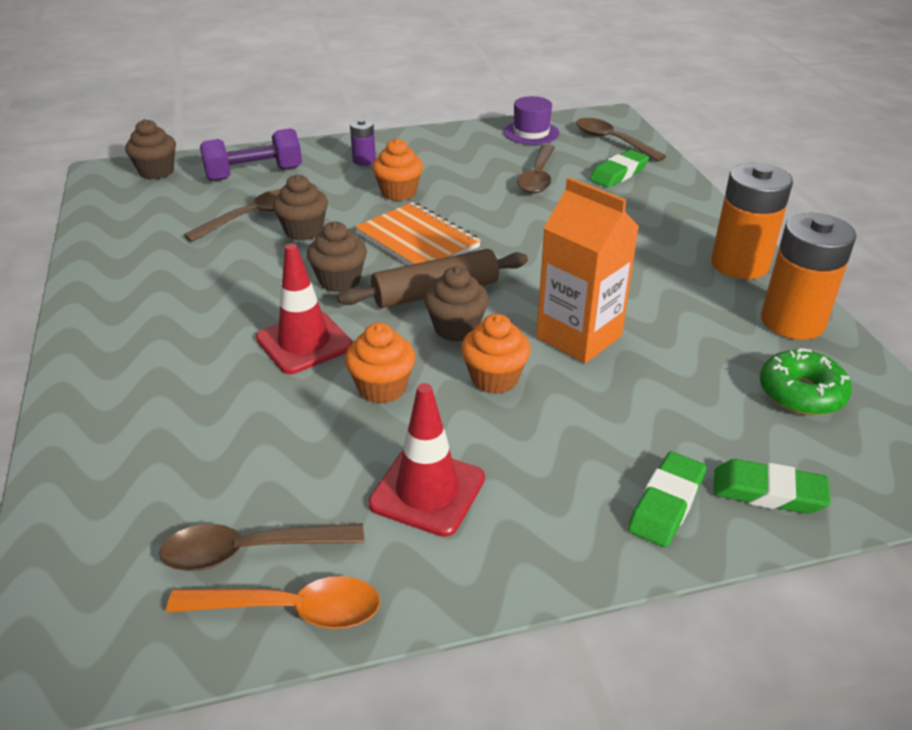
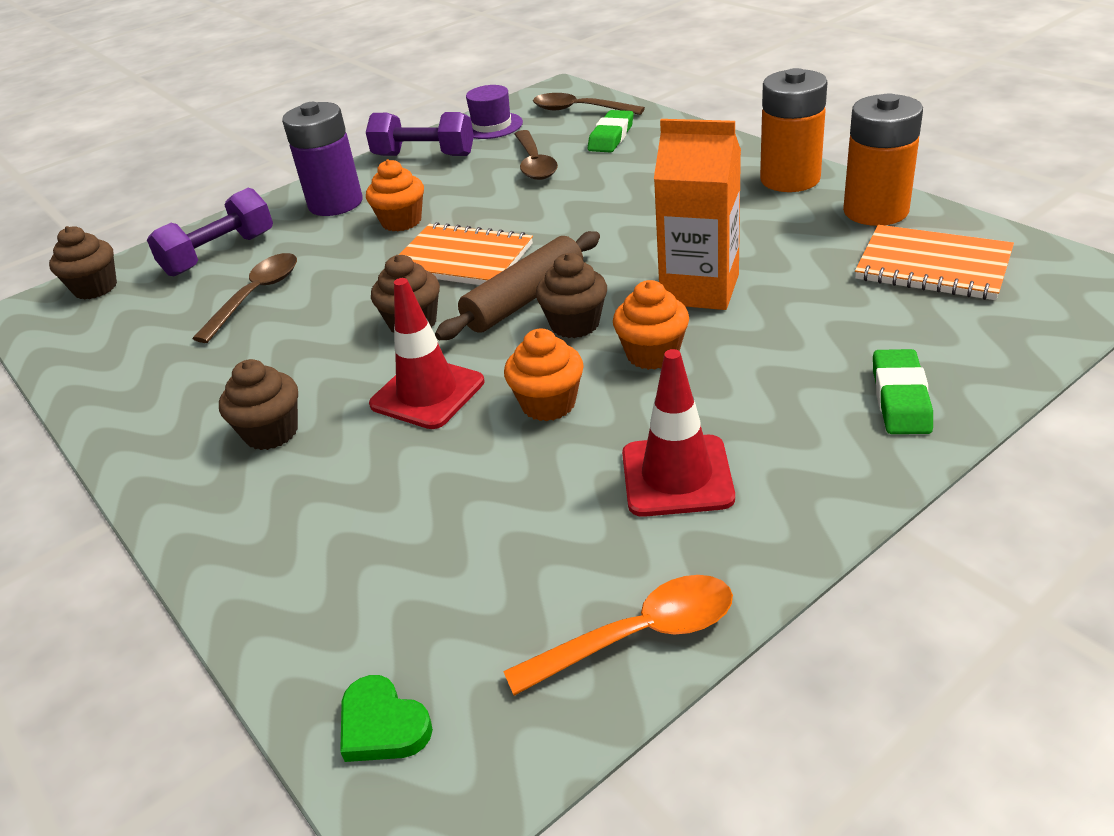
camera: 20 degrees left, 0 degrees up
(70, 589) = (382, 725): none -> green heart
(249, 551) = (547, 604): brown spoon -> none
(303, 231) = (329, 290): brown cupcake -> brown cupcake (271, 432)
(364, 161) = (335, 203): purple battery -> purple battery, size x2.05
(459, 142) = (424, 155): none -> purple dumbbell
(768, 492) = (975, 355): green eraser -> none
(801, 393) = (933, 266): green donut -> orange notebook

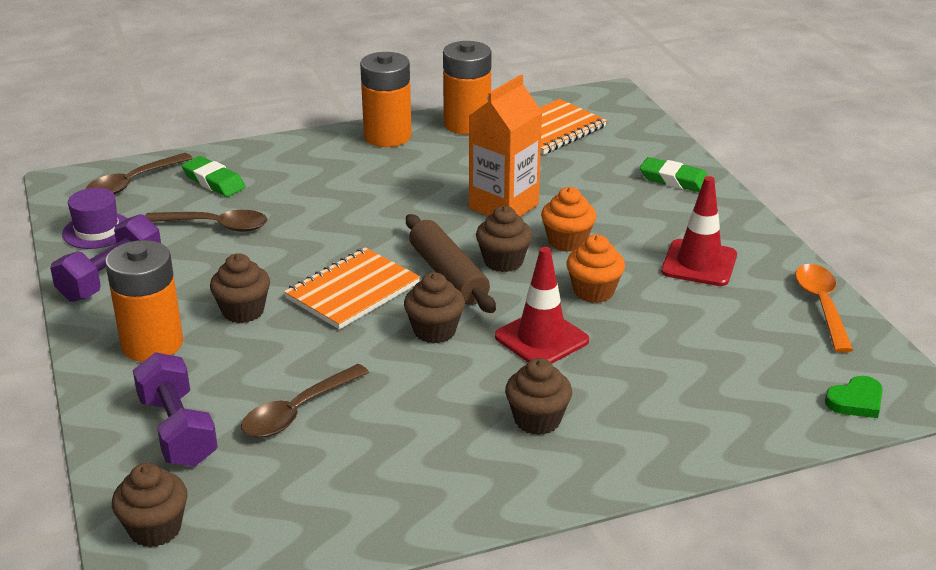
camera: 75 degrees left, 5 degrees down
(256, 295) = (297, 412): brown spoon -> brown spoon turned 90 degrees counterclockwise
(335, 203) = (152, 344): purple battery -> orange battery
(401, 221) = (243, 311): orange cupcake -> brown cupcake

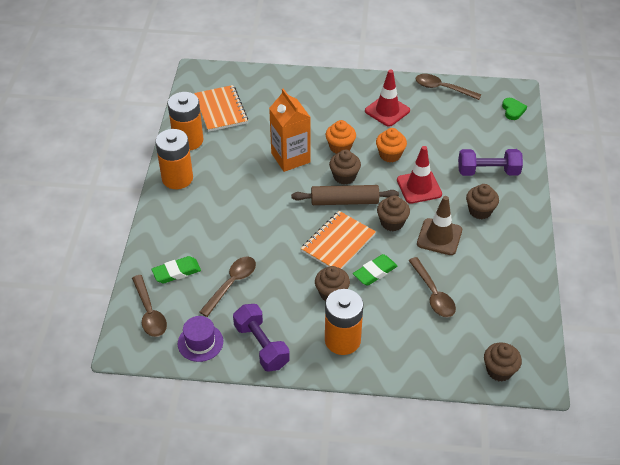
camera: 65 degrees left, 15 degrees up
(178, 430) = (426, 345): purple dumbbell -> purple dumbbell (488, 171)
(352, 291) = (338, 243): orange notebook -> orange notebook turned 60 degrees clockwise
(437, 388) = (439, 237): none -> brown traffic cone
(674, 180) = (307, 87): green eraser -> green eraser (375, 272)
(821, 305) = (442, 88): orange spoon -> brown spoon

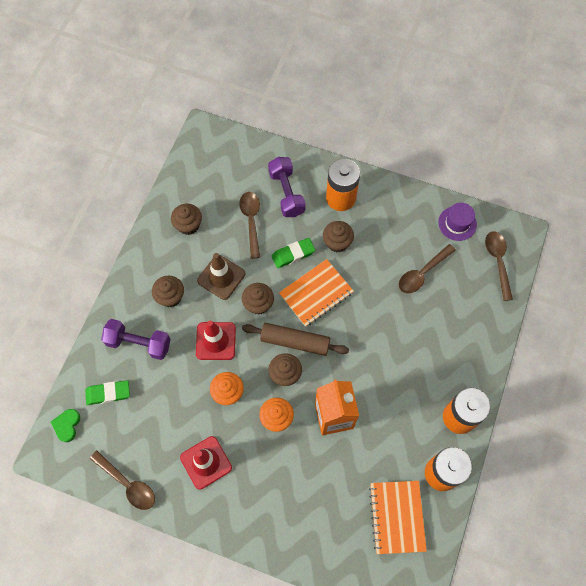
camera: 165 degrees left, 20 degrees up
(176, 272) = (470, 298): green eraser -> green eraser (108, 393)
(261, 346) = (407, 209): purple dumbbell -> purple dumbbell (286, 193)
(499, 370) = (228, 145): brown cupcake -> brown cupcake (188, 225)

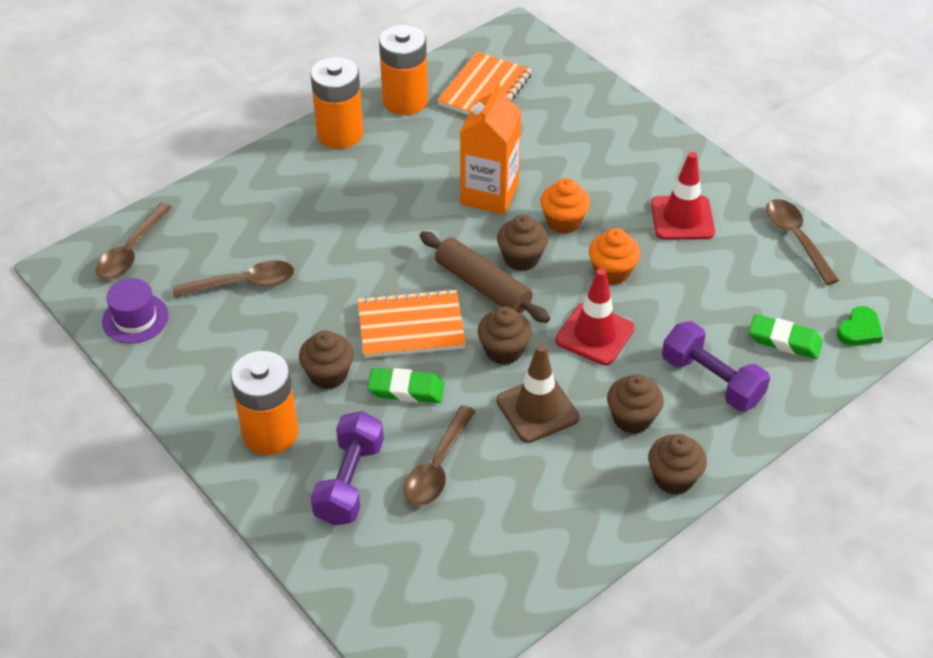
camera: 150 degrees left, 20 degrees down
(188, 225) = (545, 509): brown cupcake -> brown cupcake (673, 478)

